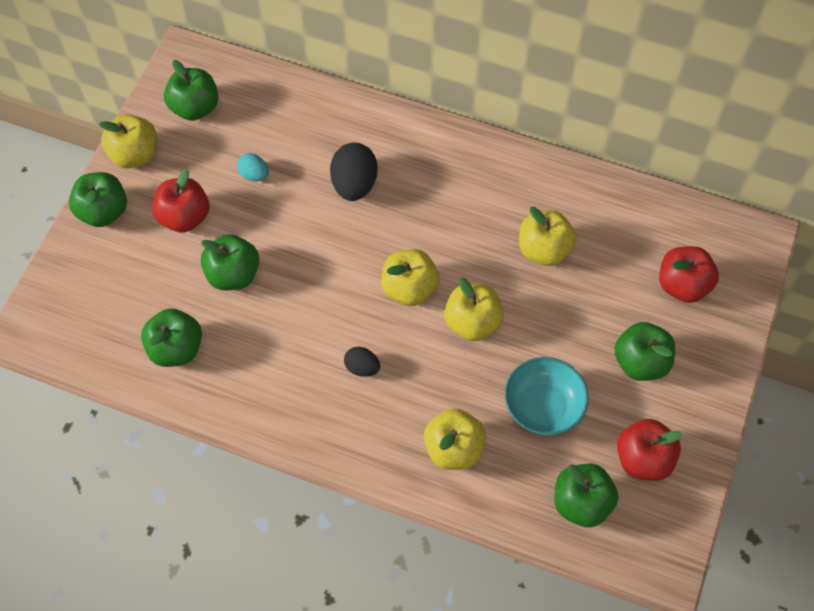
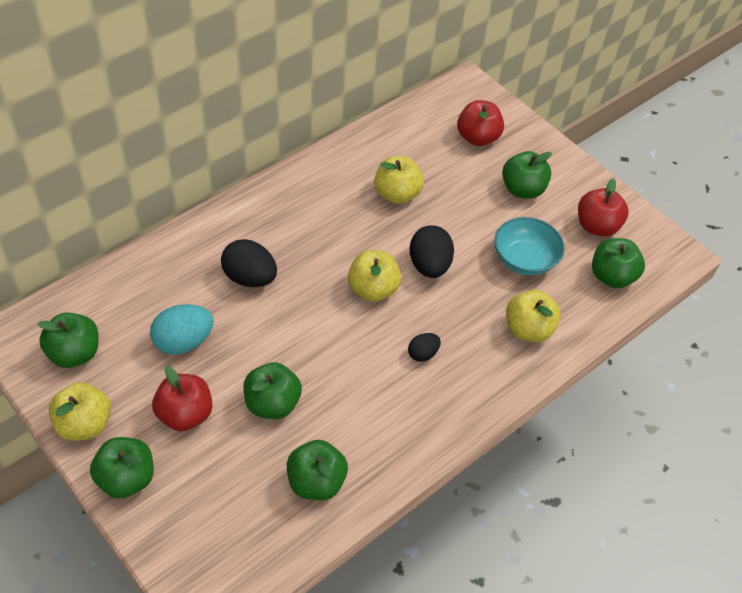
camera: 65 degrees left, 10 degrees down
(254, 175) = (183, 342): turquoise egg -> turquoise egg, size x1.79
(472, 322) = (429, 265): yellow apple -> black egg

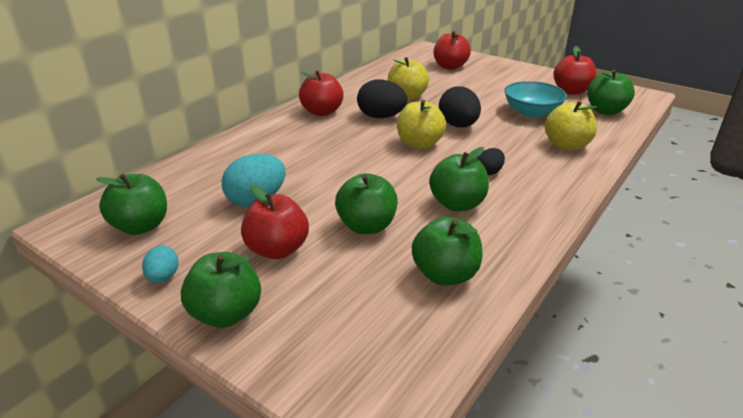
camera: 10 degrees left, 20 degrees down
(84, 424) = (163, 277): yellow apple -> turquoise egg
(250, 278) = (305, 153): black egg -> black egg (381, 117)
(291, 203) = (322, 112): none -> red apple
(522, 189) = (502, 83): green apple -> green apple (457, 204)

